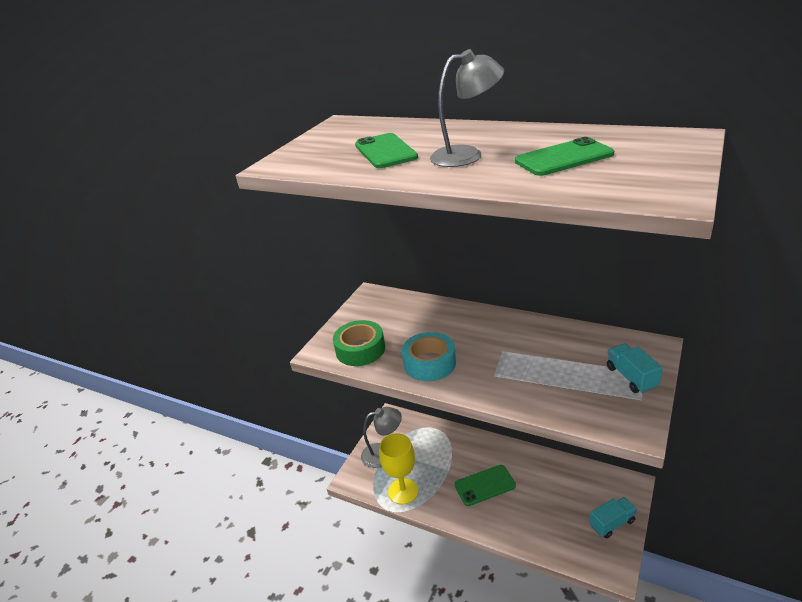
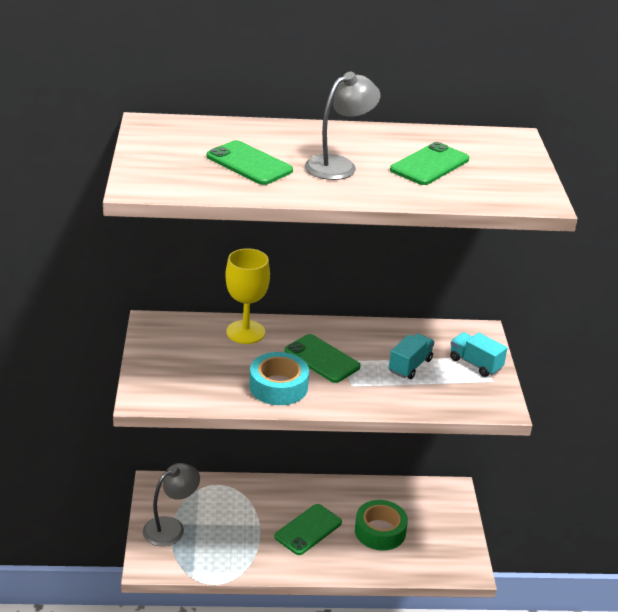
camera: 35 degrees left, 0 degrees up
(360, 349) = (190, 386): green tape -> green tape (380, 531)
(403, 491) = (219, 560): yellow goblet -> yellow goblet (245, 332)
(483, 345) = (322, 359): none -> green phone
(612, 523) = (450, 530): turquoise truck -> turquoise truck (410, 366)

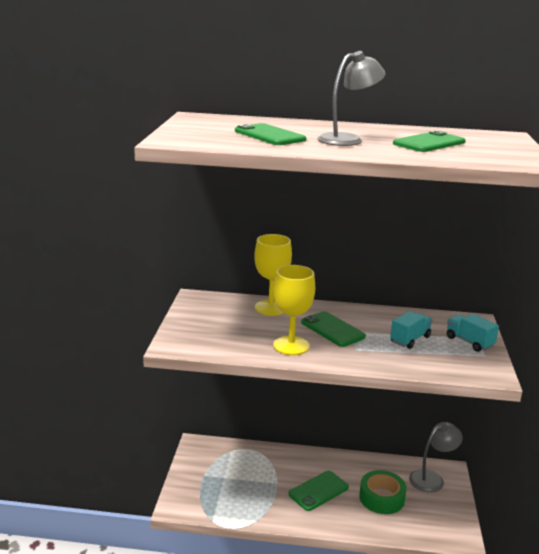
camera: 10 degrees right, 10 degrees down
(171, 527) = (202, 478): grey lamp -> grey lamp (432, 478)
(278, 386) = (291, 346): turquoise tape -> yellow goblet

